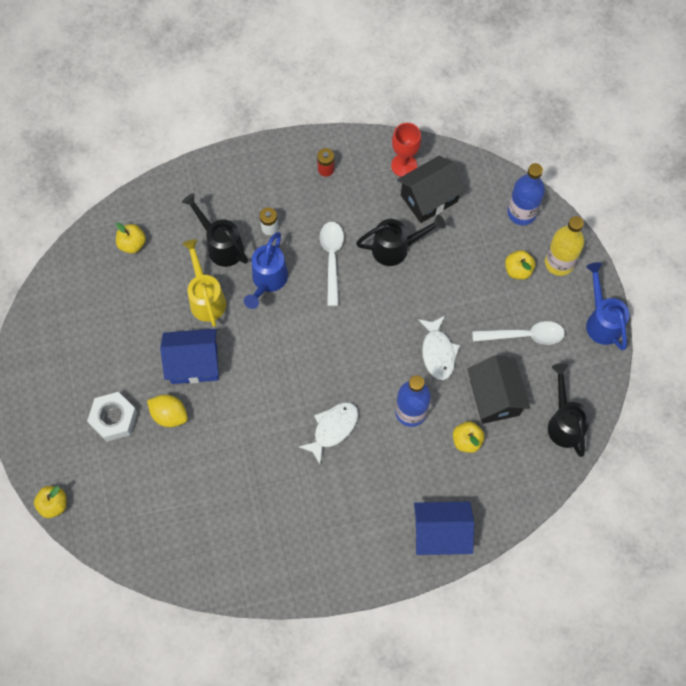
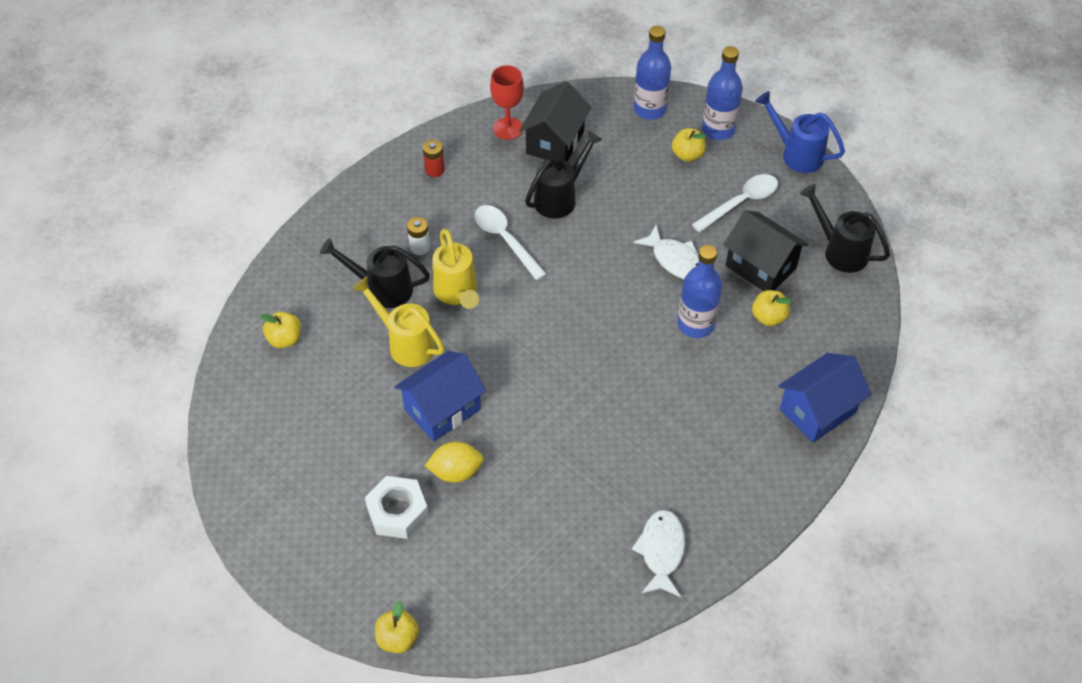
camera: 35 degrees left, 15 degrees down
(268, 281) = (457, 293): blue watering can -> yellow watering can
(333, 429) = (634, 383): white fish -> white fish (661, 551)
(559, 263) = (718, 130): yellow bottle -> blue bottle

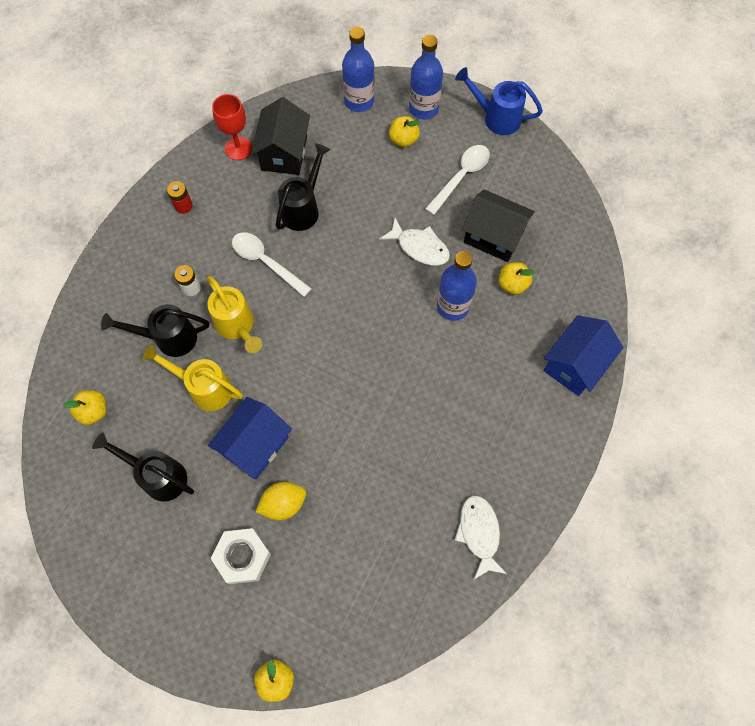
camera: 15 degrees left, 15 degrees up
(840, 251) = (556, 205): black watering can -> black watering can (158, 476)

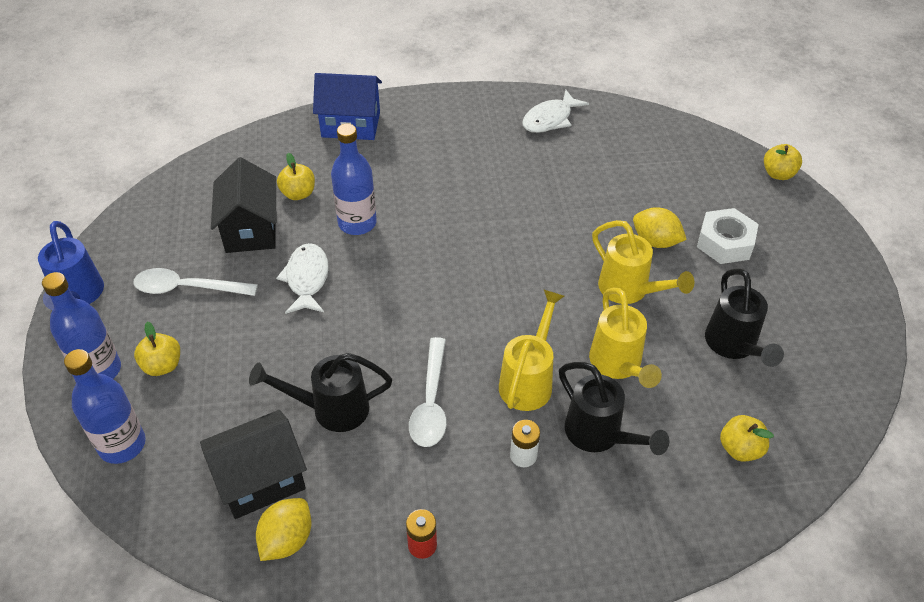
camera: 125 degrees left, 20 degrees down
(238, 148) = (287, 540): red goblet -> yellow lemon
(255, 445) = (629, 290): blue house -> yellow watering can

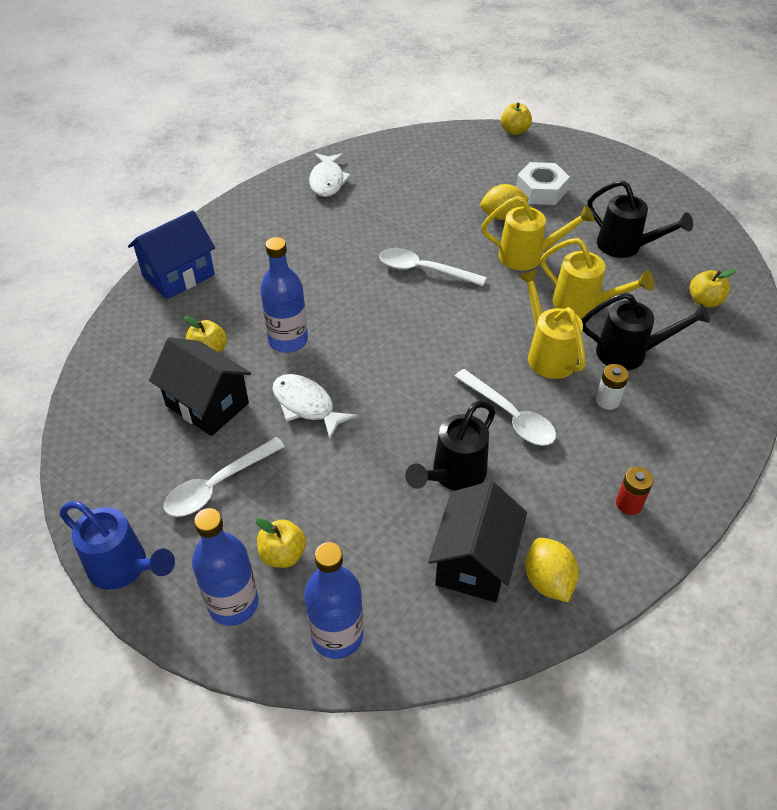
camera: 45 degrees left, 0 degrees up
(525, 240) = (423, 270): none -> white spoon

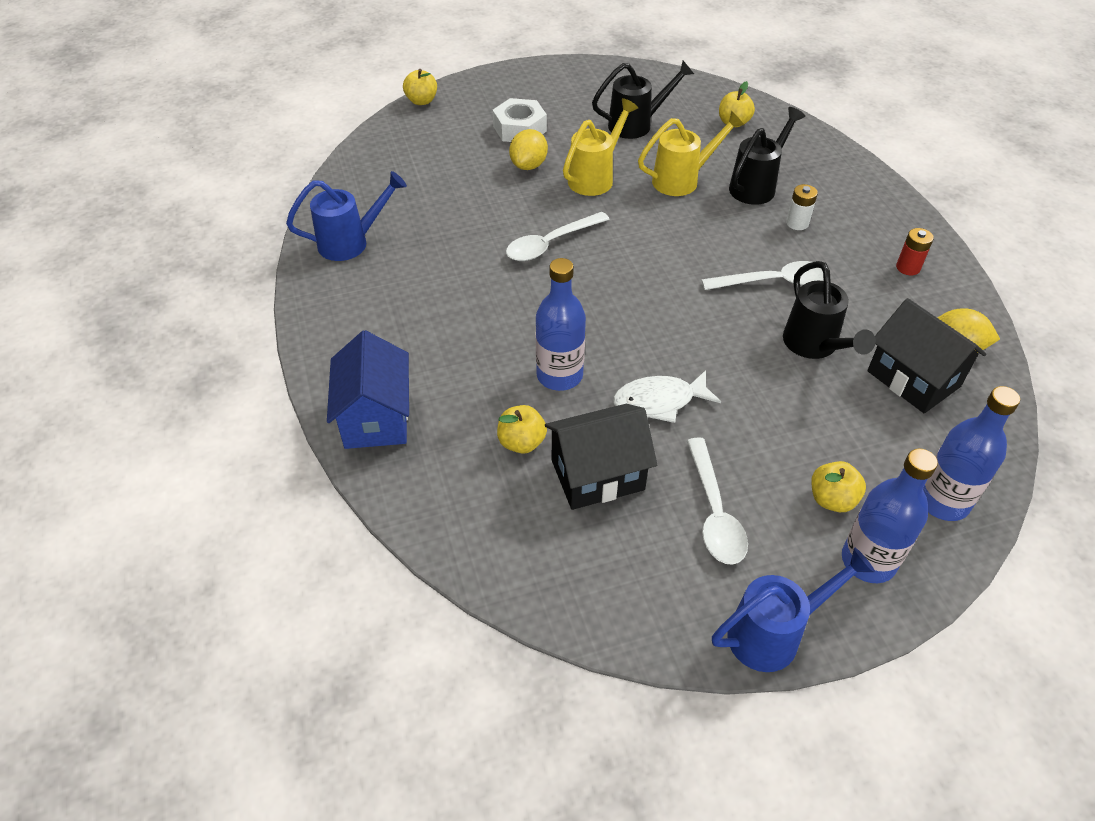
camera: 55 degrees left, 0 degrees up
(327, 181) = (351, 243): white fish -> blue watering can
(547, 354) = (721, 227): yellow watering can -> none

